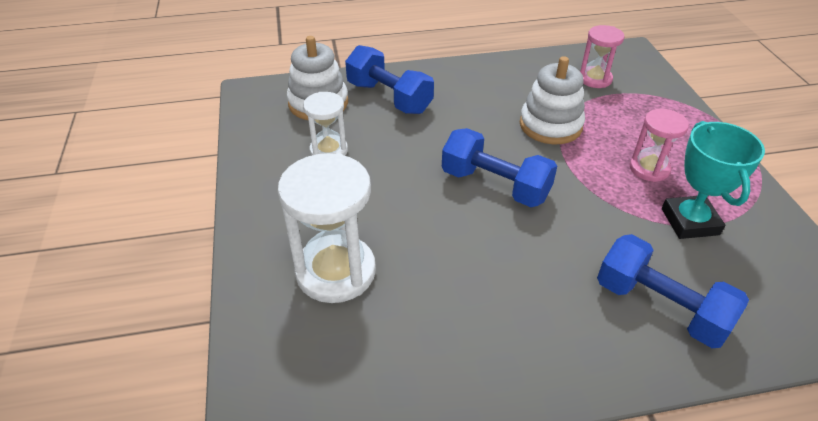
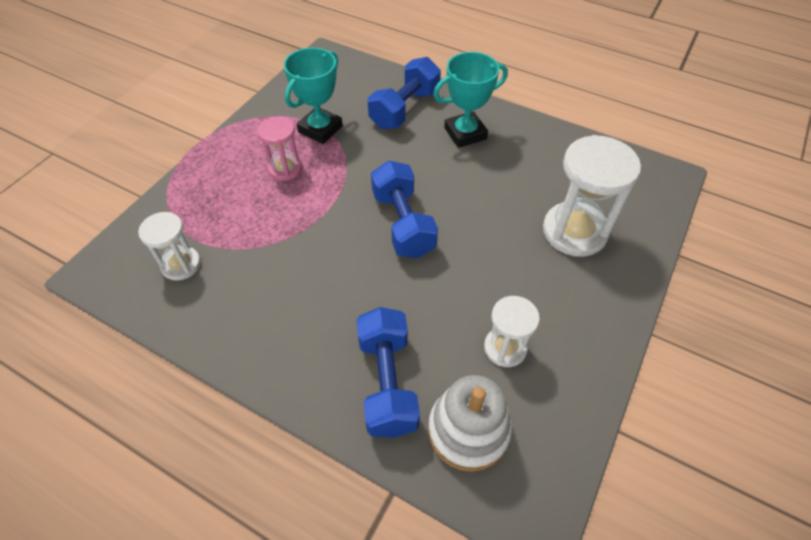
camera: 140 degrees left, 10 degrees up
(550, 125) = (292, 244): white stacking toy -> none
(557, 319) = (465, 133): none -> turquoise trophy
(595, 79) = (181, 265): pink hourglass -> white hourglass
(660, 307) = (404, 109): blue dumbbell -> blue dumbbell turned 45 degrees clockwise

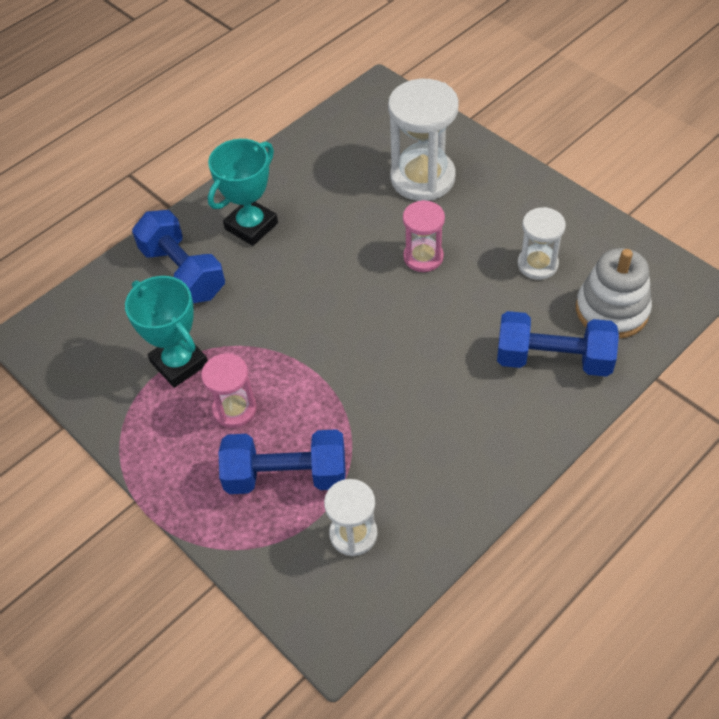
camera: 70 degrees left, 0 degrees up
(403, 223) = (365, 309): blue dumbbell -> blue dumbbell (286, 475)
(465, 133) = (251, 226): turquoise trophy -> turquoise trophy turned 45 degrees clockwise
(477, 252) = (423, 257): none -> pink hourglass

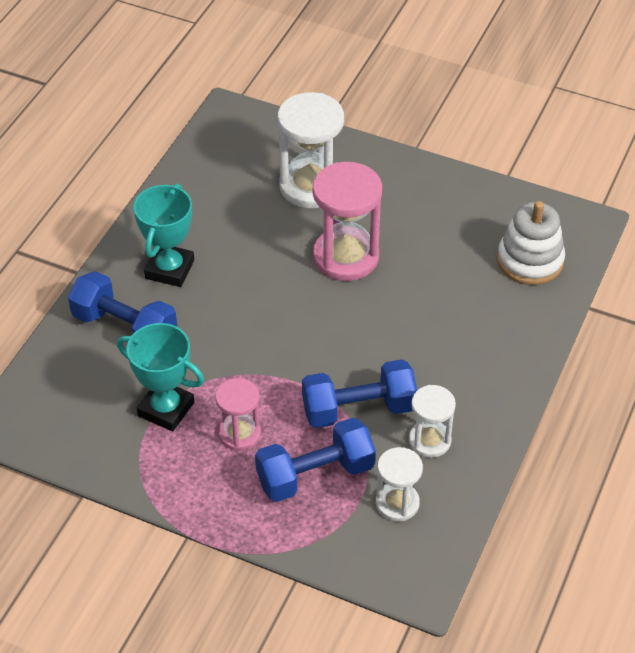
camera: 25 degrees left, 5 degrees down
(423, 257) = (345, 257): pink hourglass -> pink hourglass, size x1.72
(537, 264) = (450, 238): white hourglass -> white hourglass (429, 440)
(553, 359) = (499, 314): blue dumbbell -> blue dumbbell (358, 409)

